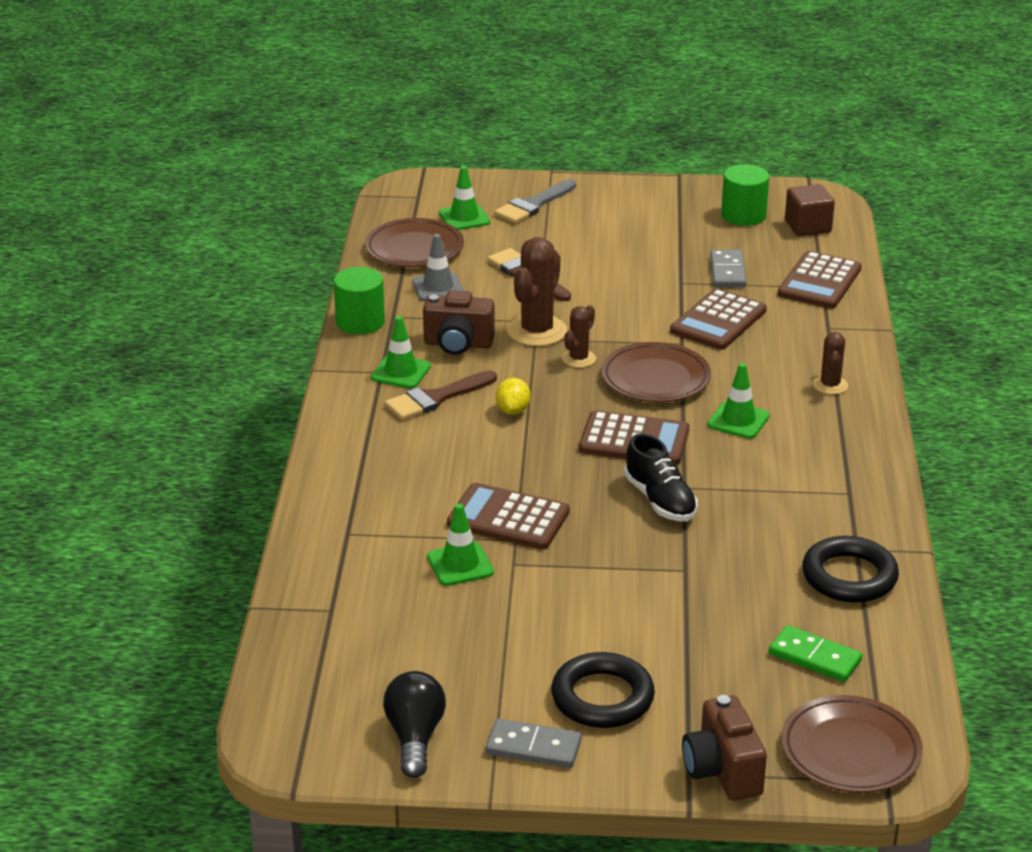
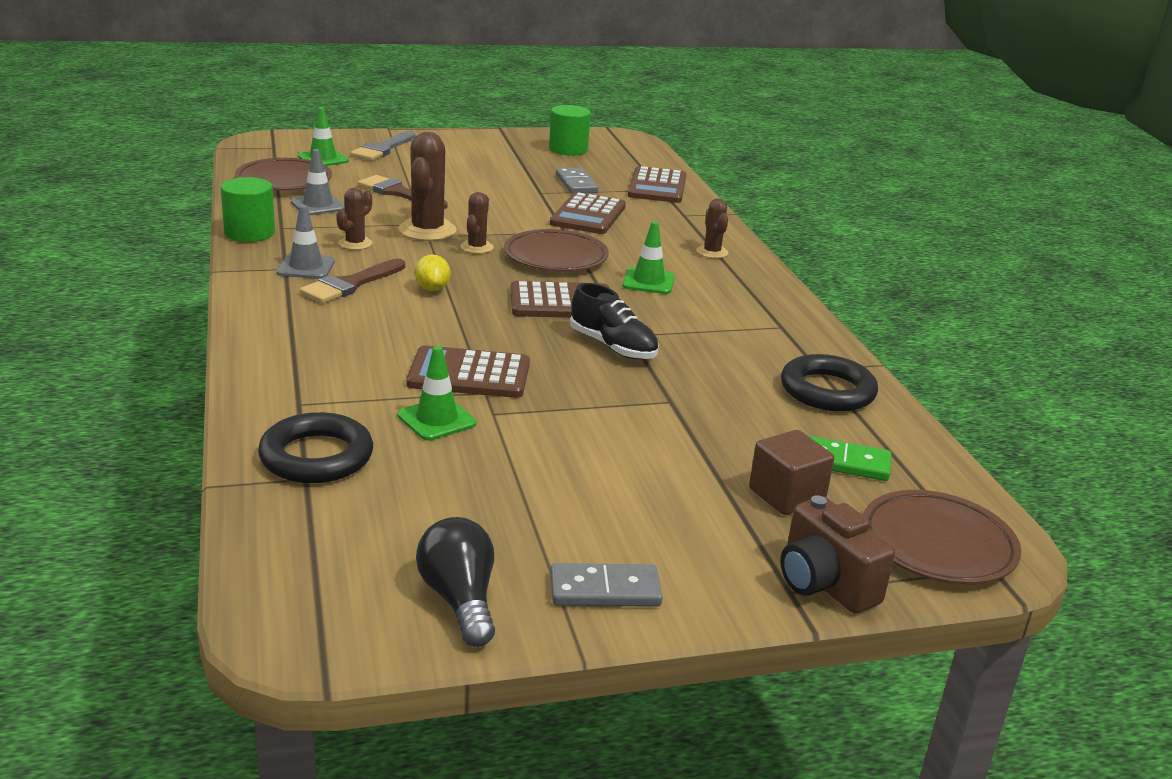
camera: 20 degrees left, 5 degrees down
(401, 372) = (306, 267): green traffic cone -> grey traffic cone
(458, 344) = (355, 243): brown camera -> brown cactus
(602, 697) = (654, 527): black ring -> black ring (316, 456)
(808, 227) = (625, 154): brown cube -> brown cube (786, 496)

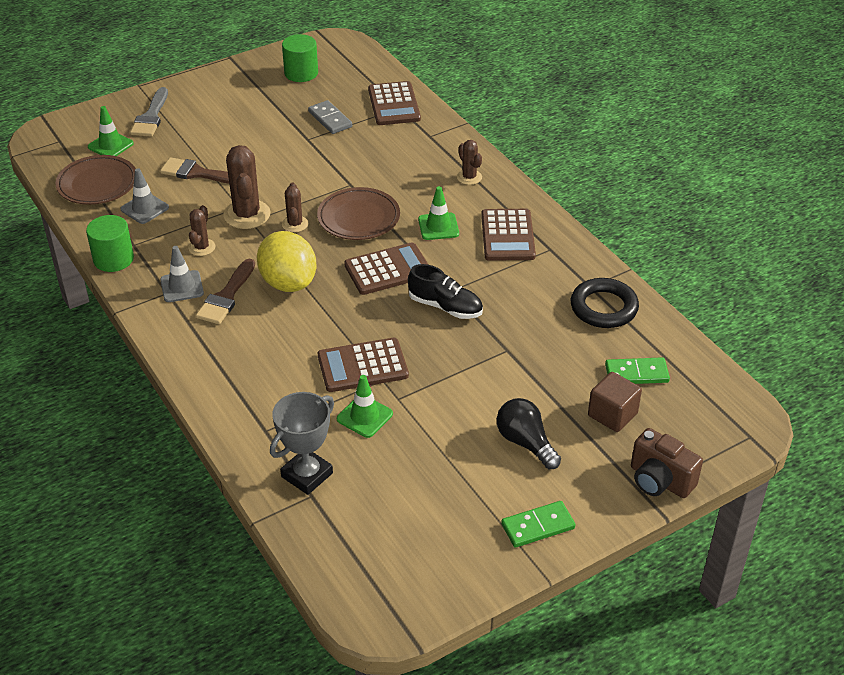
camera: 15 degrees left, 15 degrees up
(316, 456) = (307, 475): black ring -> grey trophy
(432, 289) = (288, 283): yellow lemon -> yellow lemon, size x2.07
(460, 600) = (459, 561): black light bulb -> black light bulb (525, 443)
(588, 215) = (358, 158): brown calculator -> brown calculator (508, 236)
(605, 590) = (538, 526): grey domino -> green domino
(937, 544) = (713, 427): brown plate -> none

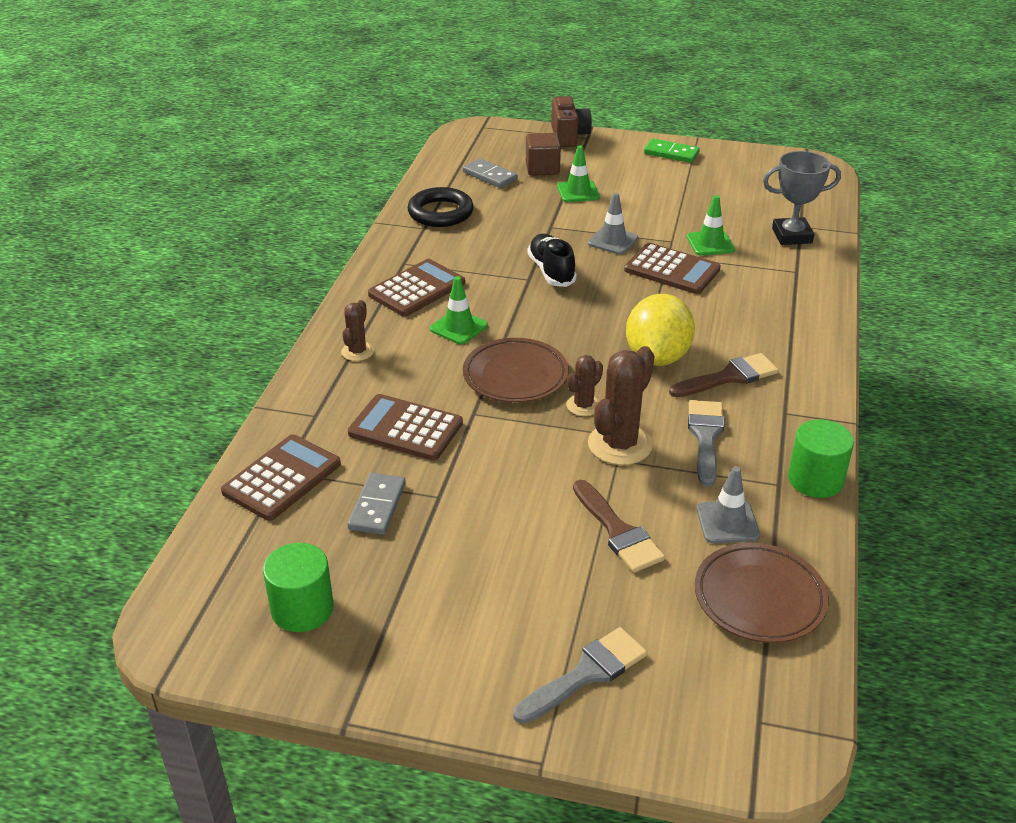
camera: 135 degrees left, 5 degrees down
(110, 145) = (690, 656): green traffic cone -> green traffic cone (578, 192)
(182, 286) = (765, 409): grey traffic cone -> grey traffic cone (612, 241)
(202, 247) = (705, 437): brown cactus -> grey brush
(388, 269) = (555, 319): brown calculator -> brown calculator (405, 428)
(525, 443) = (619, 183): black light bulb -> none
(636, 374) = (490, 176): green domino -> grey domino

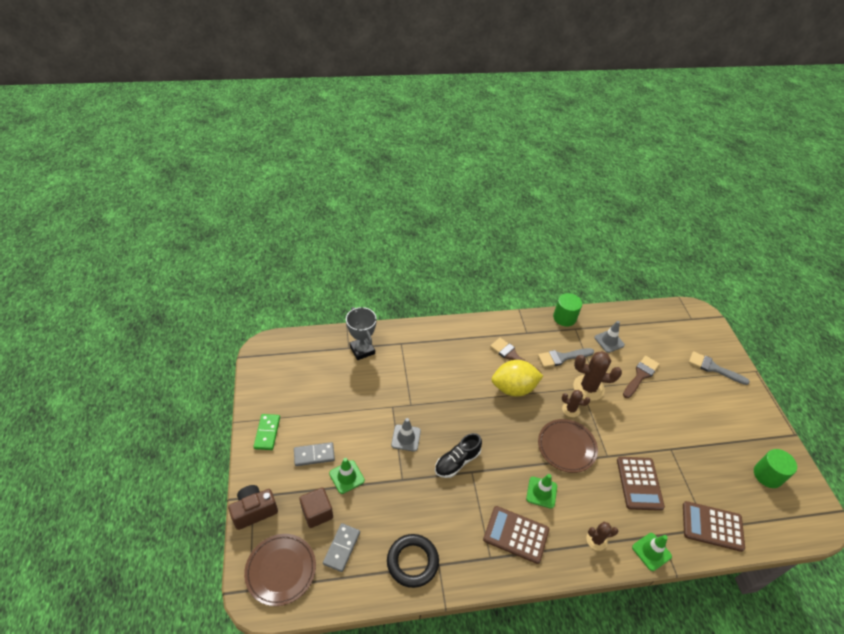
camera: 115 degrees left, 10 degrees up
(377, 506) = (695, 472): grey domino -> grey domino (314, 455)
(672, 270) = (426, 399): brown calculator -> none
(710, 243) = (387, 386): green traffic cone -> green traffic cone (651, 551)
(759, 597) = (640, 326): brown plate -> brown plate (281, 570)

